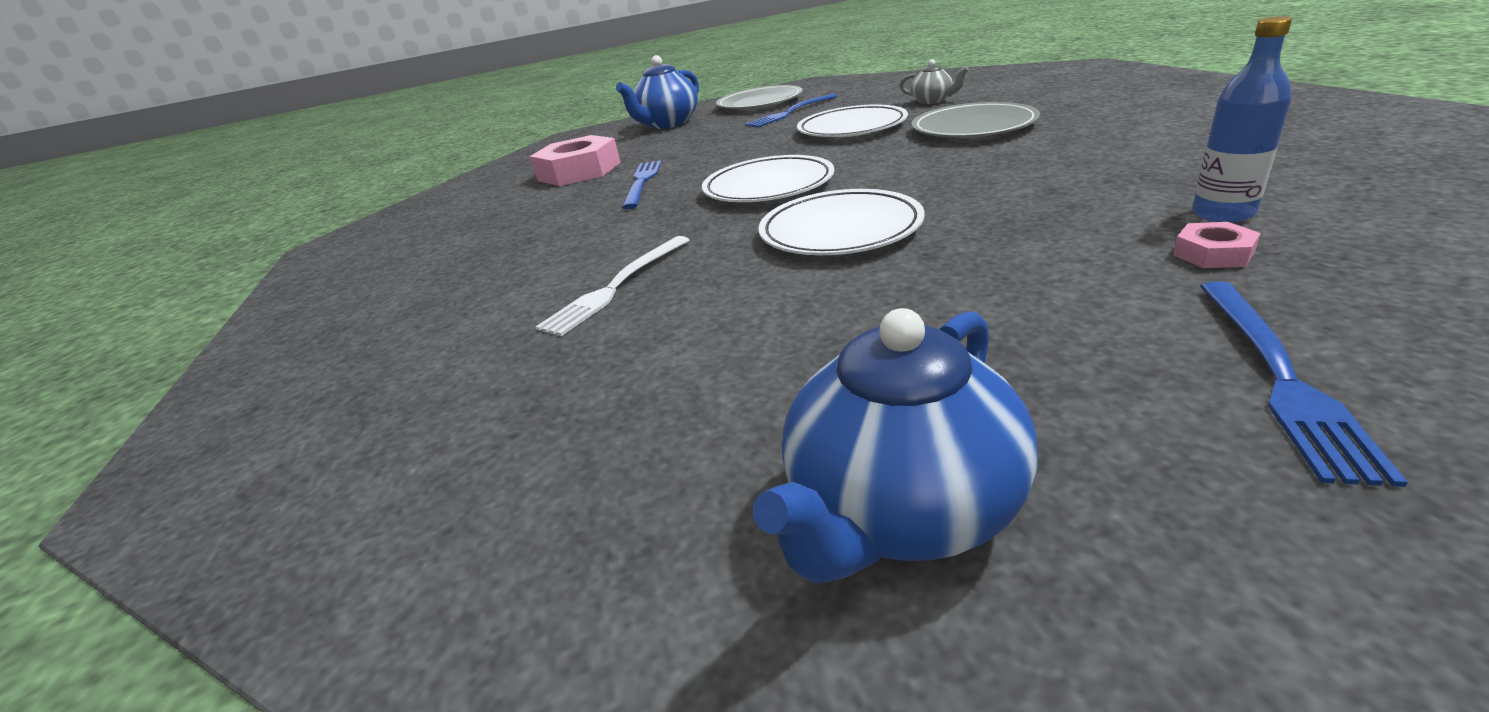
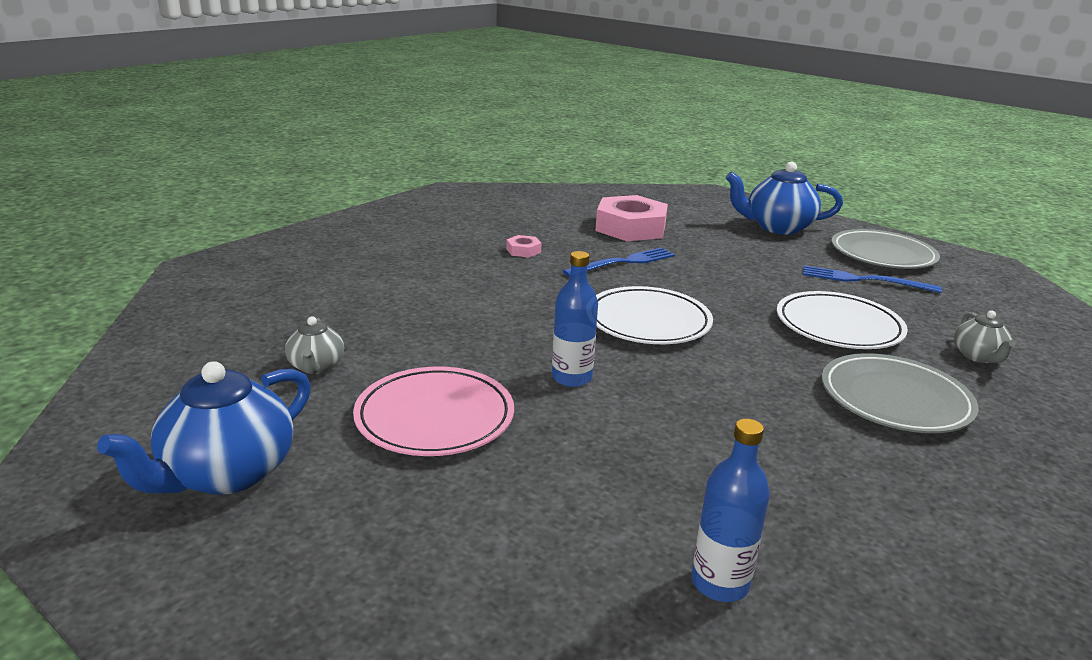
camera: 50 degrees right, 5 degrees down
(616, 286) = (435, 313): white fork -> none
(654, 389) = (316, 367): none -> grey teapot
(840, 230) = (571, 378): white plate -> blue bottle
(861, 313) = (435, 417): none -> pink plate
(901, 509) = (226, 474): blue teapot -> blue teapot turned 60 degrees counterclockwise
(1213, 253) = (615, 577): pink nut -> pink nut (523, 250)
(1279, 376) = (406, 610): blue fork -> none

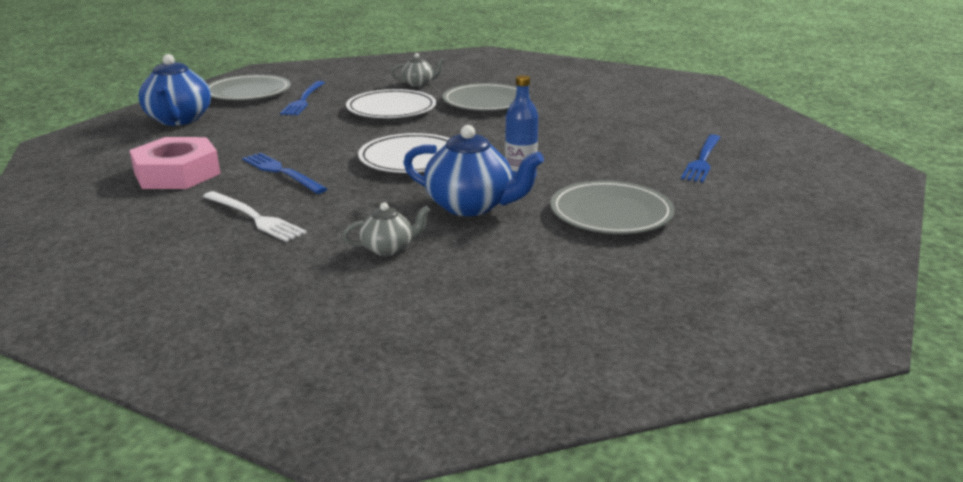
camera: 100 degrees left, 0 degrees up
(226, 474) = (747, 270): blue teapot -> blue teapot (471, 206)
(316, 367) = (576, 273): grey teapot -> grey teapot (388, 248)
(435, 417) = (611, 213): pink plate -> grey plate
(523, 250) = (254, 217): pink nut -> white fork
(596, 564) = (702, 160): none -> blue fork
(720, 583) = (686, 138): blue bottle -> none

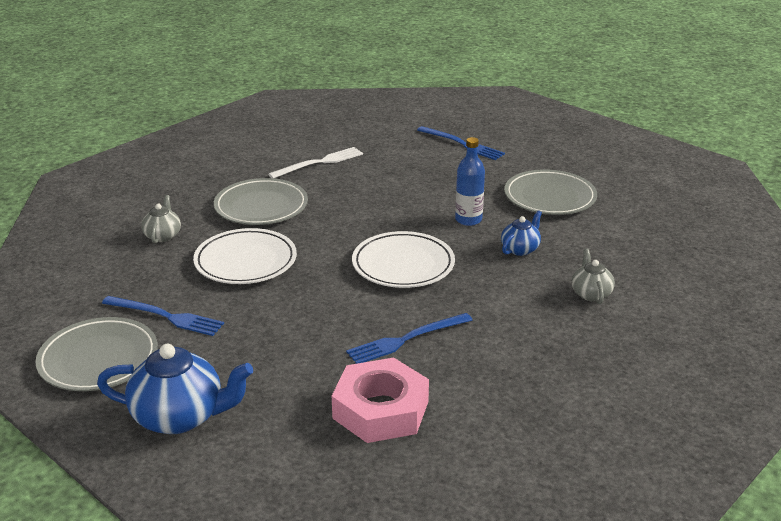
camera: 75 degrees left, 5 degrees up
(254, 217) = (514, 358): white fork -> white fork (319, 163)
(471, 206) = (520, 249): blue teapot -> blue teapot, size x0.54

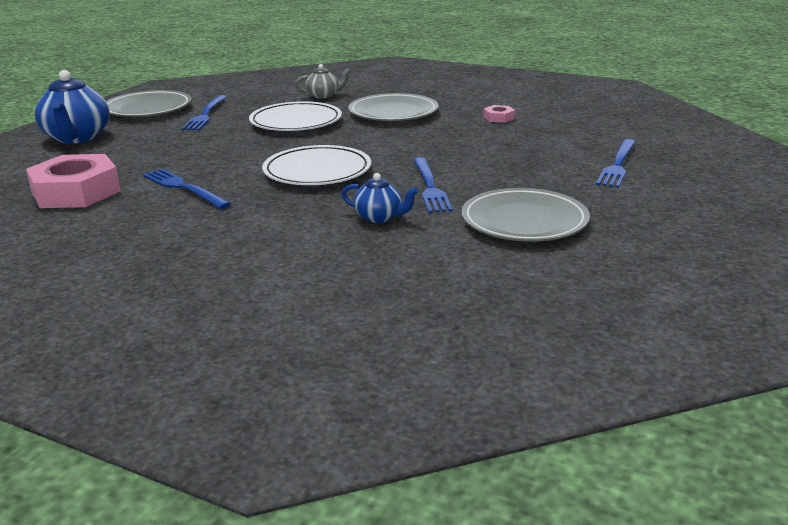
camera: 75 degrees right, 5 degrees down
(319, 163) = (499, 118): white fork -> pink nut
(468, 220) = (430, 187): blue bottle -> blue fork
(590, 293) = (295, 262): grey teapot -> none

